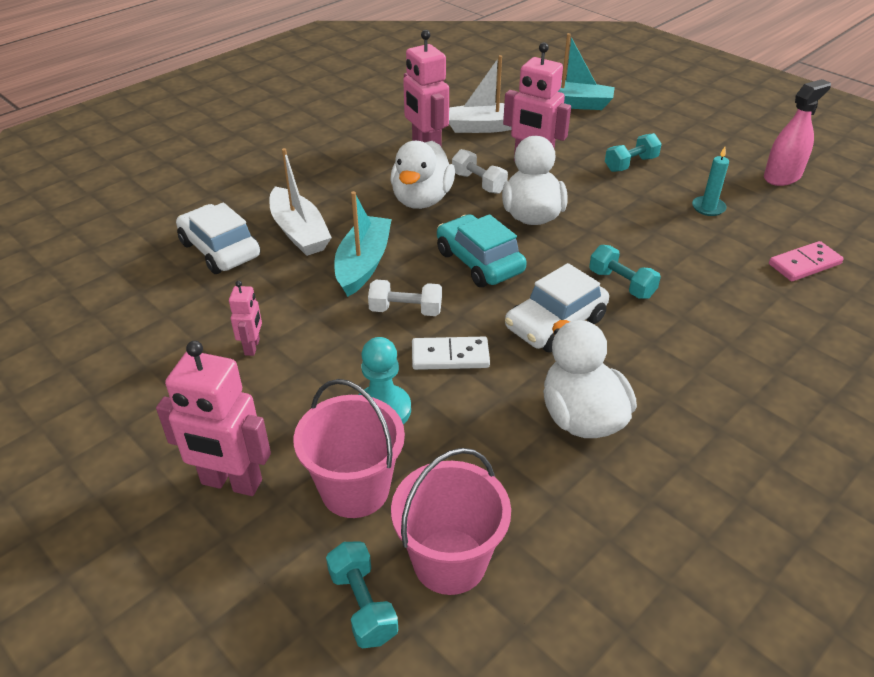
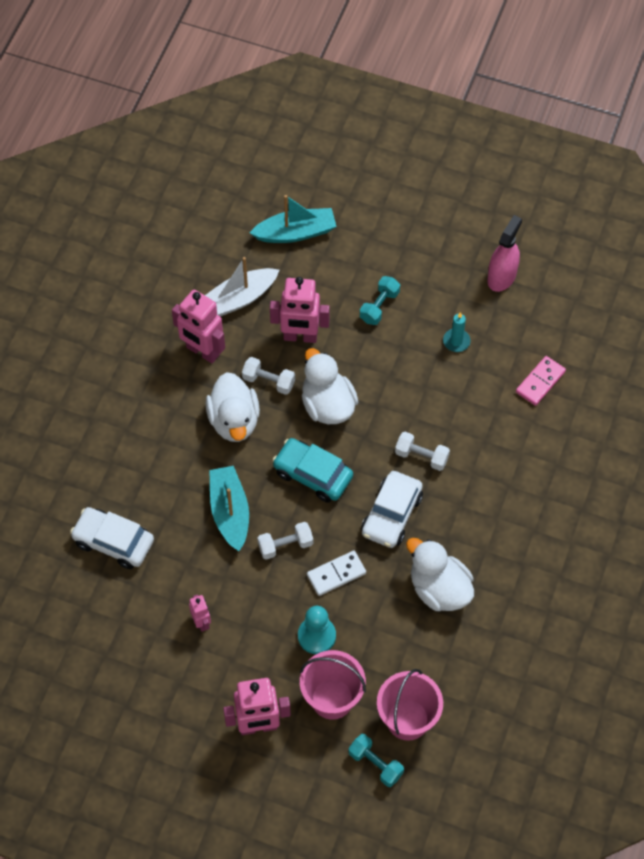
camera: 25 degrees left, 20 degrees up
(299, 232) = (161, 498): white boat -> none
(621, 284) = (421, 456): turquoise dumbbell -> white dumbbell

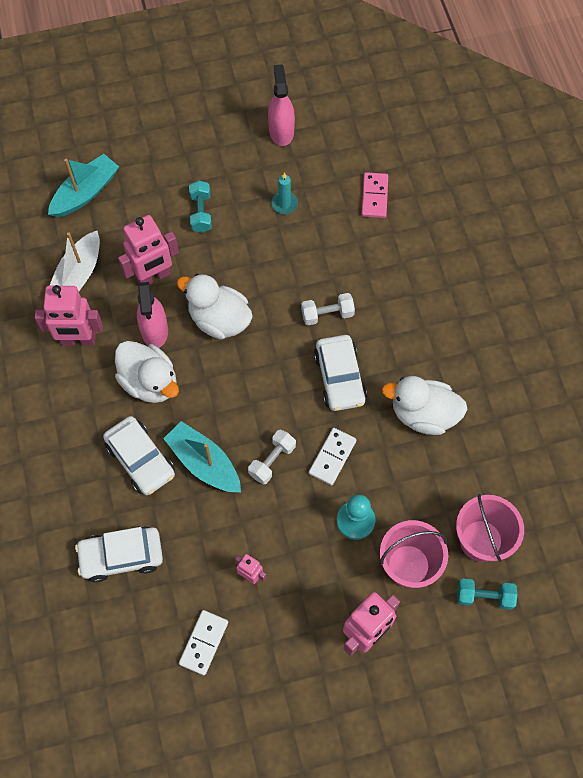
camera: 35 degrees left, 5 degrees up
(128, 649) = (204, 643): none -> white domino
(182, 477) = (140, 460): none -> white car
(268, 381) = (154, 330): white dumbbell -> pink spray bottle
(313, 474) = (250, 386): turquoise car -> none

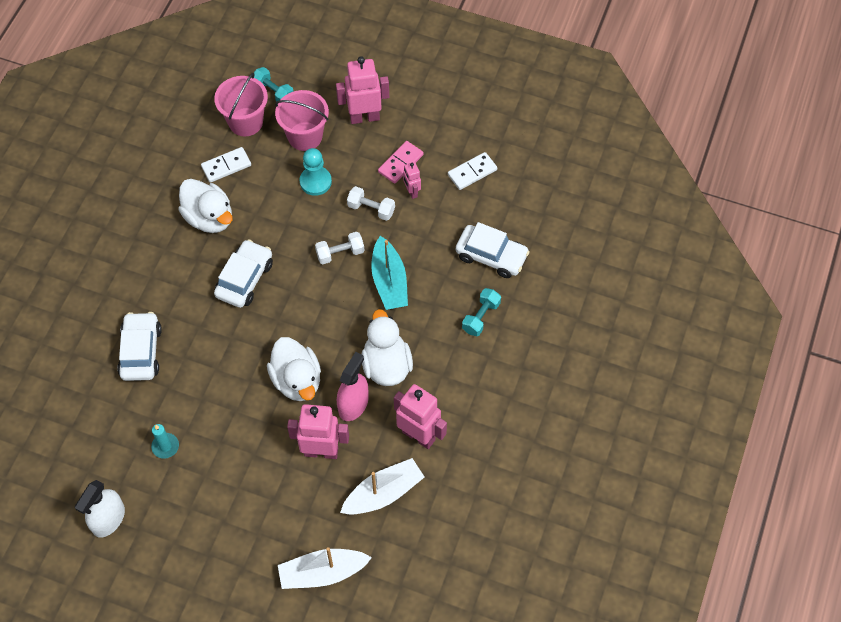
camera: 145 degrees left, 5 degrees down
(85, 193) = (322, 573): turquoise boat -> white boat
(140, 460) = (433, 312): white car -> white car (141, 352)
(201, 212) = (239, 485): turquoise dumbbell -> turquoise dumbbell (481, 317)
(281, 131) = (108, 519): pink spray bottle -> white spray bottle
(327, 314) = (212, 331): white dumbbell -> white dumbbell (371, 209)
(332, 457) = (297, 230): white domino -> white domino (226, 166)
(374, 196) = (89, 404): pink domino -> pink domino (400, 163)

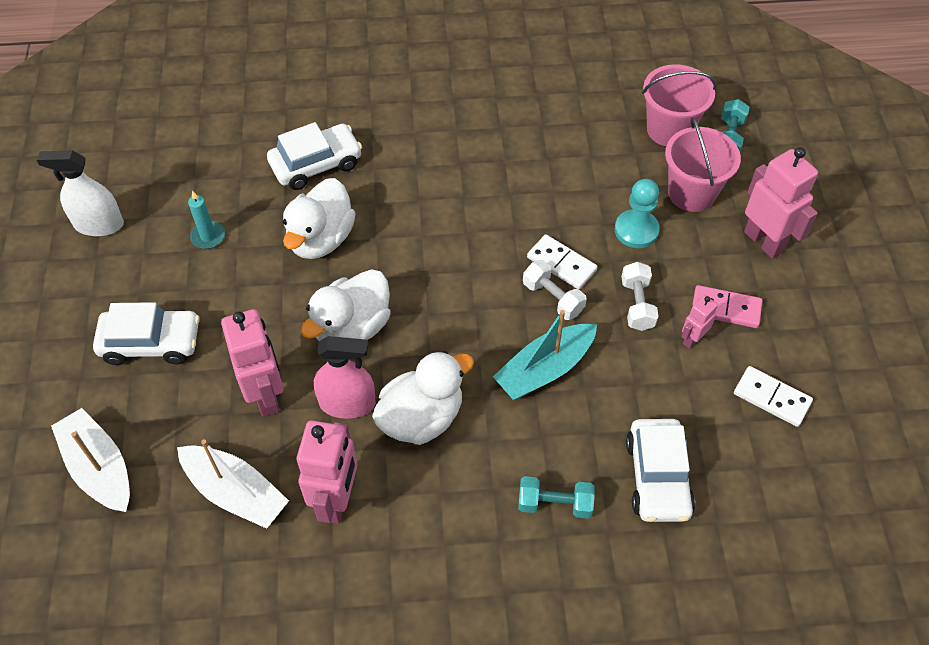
camera: 65 degrees right, 5 degrees down
(209, 218) = (520, 151): white duck -> white duck (321, 239)
(226, 166) = (598, 137): white domino -> white domino (561, 264)
(244, 279) = (460, 218): white car -> white car (151, 343)

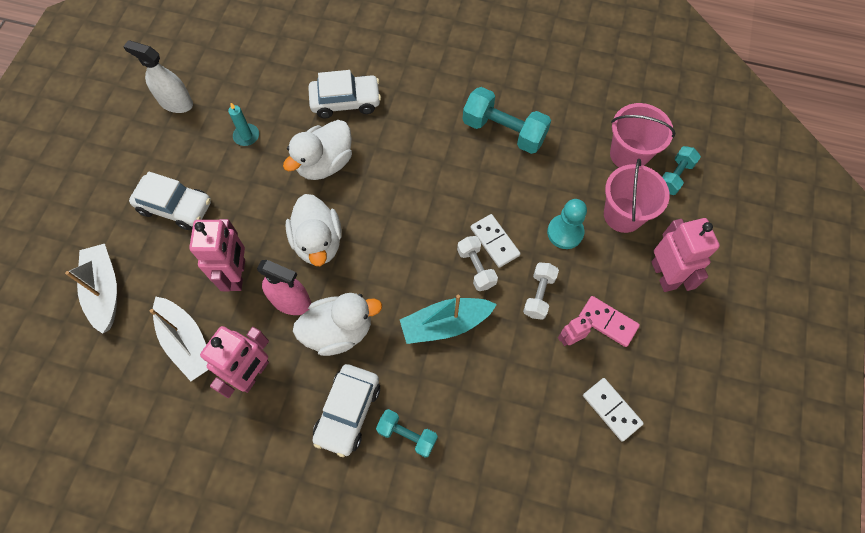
camera: 20 degrees right, 10 degrees up
(352, 328) = (318, 242): white duck -> white duck turned 75 degrees counterclockwise
(519, 144) = (504, 131): none -> turquoise dumbbell
(657, 477) = (493, 442): white car -> white car (348, 412)

